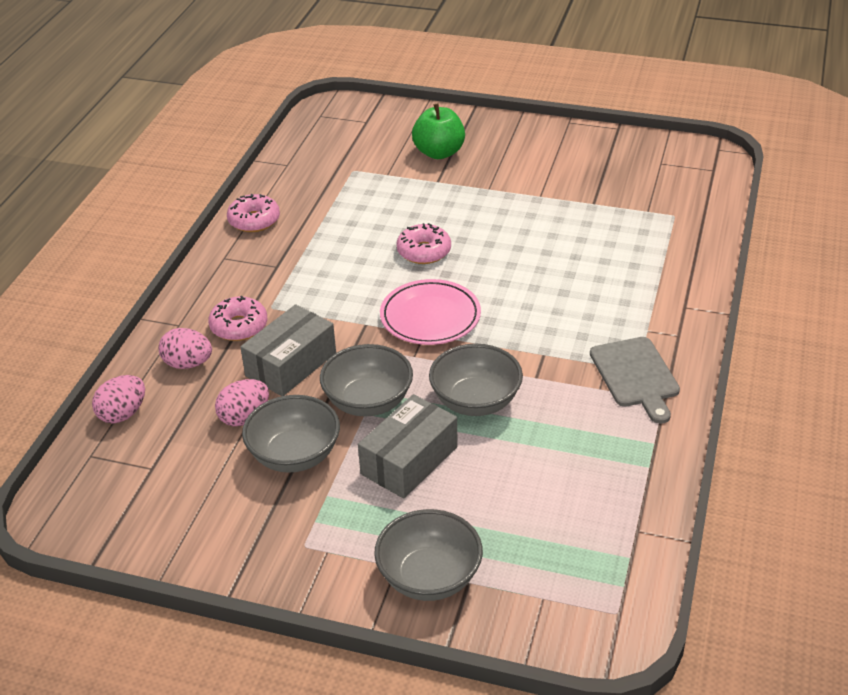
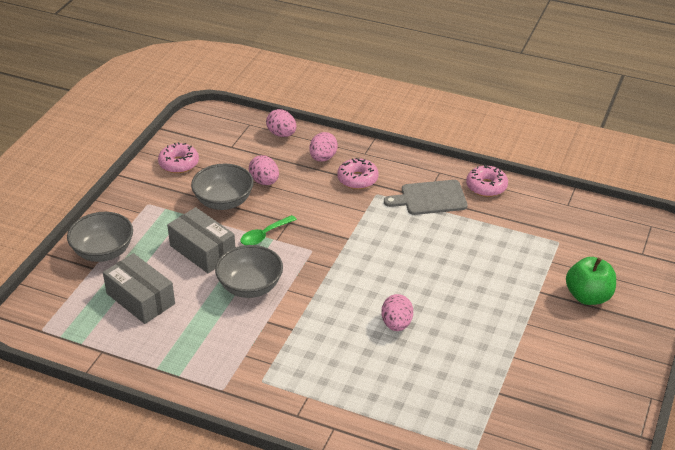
camera: 95 degrees right, 0 degrees up
(291, 364) = (311, 202): grey box -> grey box (140, 299)
(368, 401) = (264, 235): grey bowl -> green spoon
(424, 251) = (434, 275): pink donut -> pink donut (179, 164)
(430, 317) = (349, 272): pink plate -> none
(513, 274) = (396, 324): none -> pink egg
(635, 376) = (254, 378): grey cutting board -> grey cutting board (430, 198)

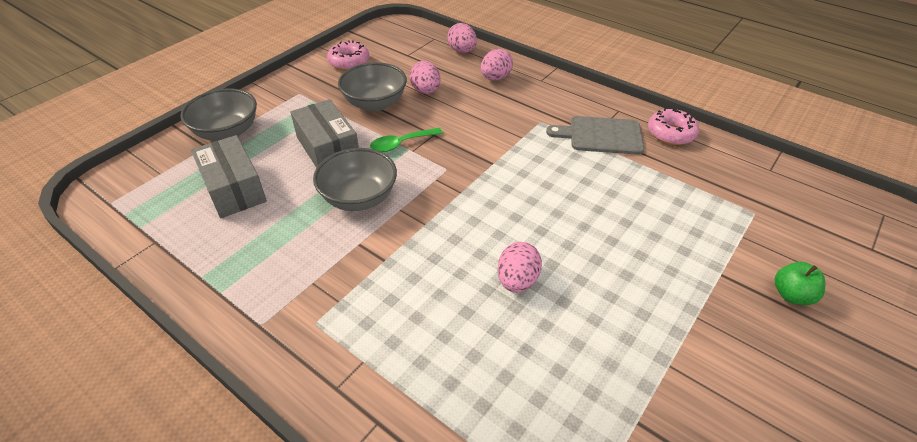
camera: 15 degrees right, 5 degrees up
(357, 179) = (525, 103): pink donut -> none
(588, 296) = (791, 295): green apple -> green apple, size x0.63

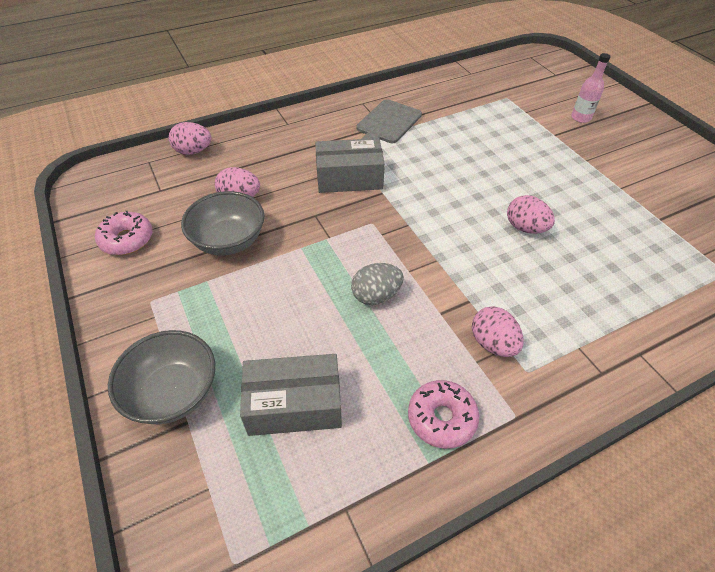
camera: 65 degrees left, 5 degrees up
(328, 148) = (280, 300): grey box -> grey box (349, 178)
(359, 198) = (376, 295): grey bowl -> grey egg
(401, 144) = (313, 241): green spoon -> none
(495, 78) = (260, 147): pink egg -> pink egg (492, 343)
(671, 133) = (408, 93): pink donut -> pink donut (441, 418)
(791, 295) = (580, 118): green apple -> pink bottle

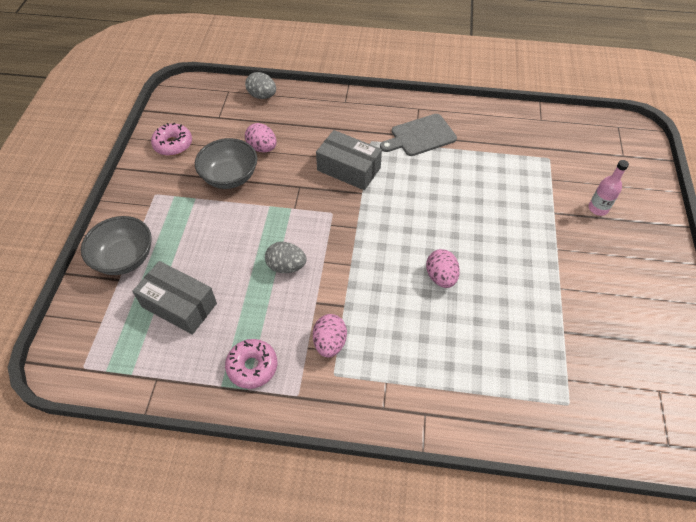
camera: 35 degrees right, 5 degrees up
(193, 151) = (262, 96): pink egg -> grey egg

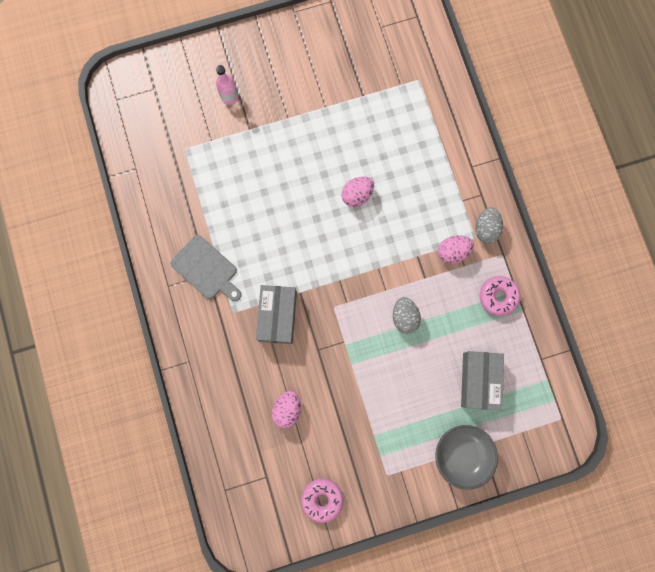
camera: 115 degrees left, 25 degrees up
(230, 177) = (336, 418): grey bowl -> none
(262, 96) = (216, 450): grey egg -> grey egg (486, 229)

